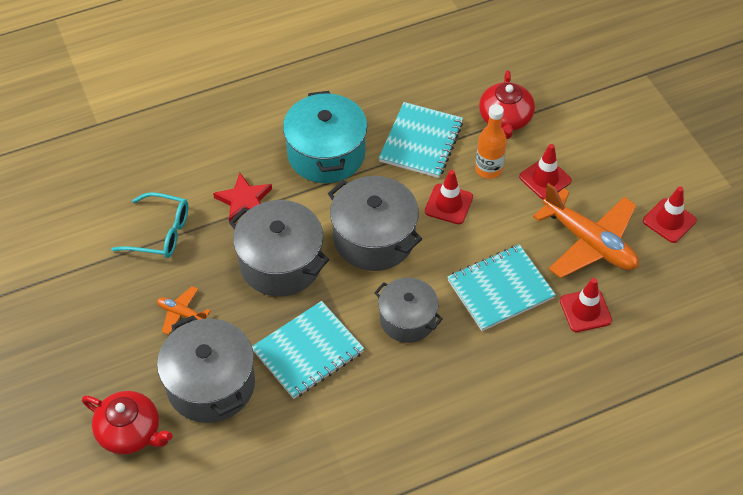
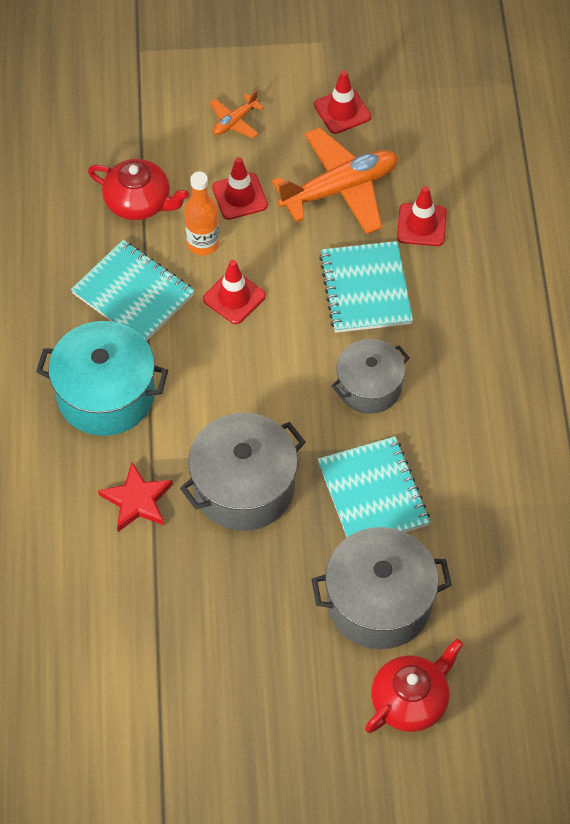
camera: 70 degrees left, 5 degrees up
(160, 233) = (145, 604): turquoise glasses -> none
(182, 313) = (272, 609): orange plane -> orange plane (234, 121)
(374, 238) = (249, 384): grey pot -> none

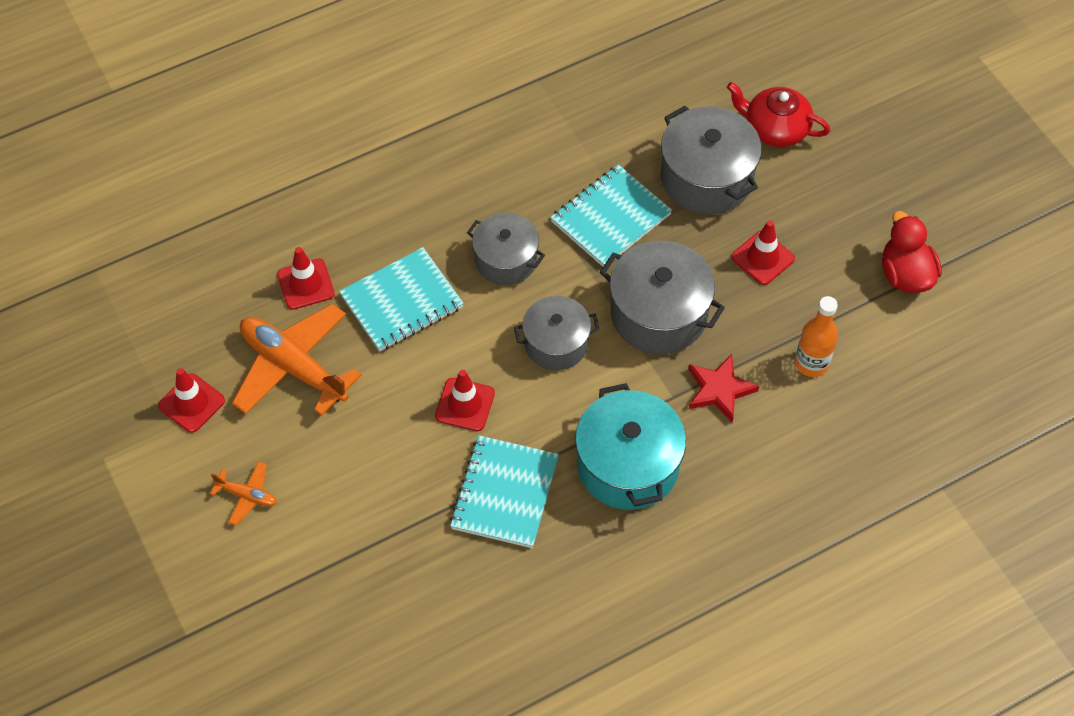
camera: 115 degrees left, 0 degrees up
(139, 202) = (392, 539): red teapot -> none
(169, 732) = (905, 275): none -> red duck
(203, 243) = (415, 458): orange bottle -> orange bottle (811, 363)
(239, 196) = (342, 450): red traffic cone -> red traffic cone (762, 258)
(257, 390) = (556, 343): none -> grey pot

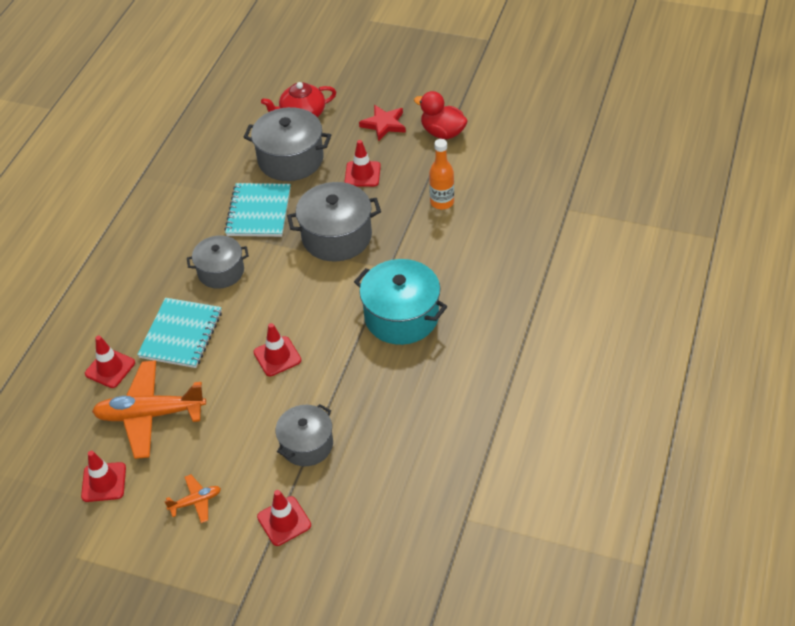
camera: 40 degrees left, 10 degrees down
(301, 587) = (284, 521): none -> red traffic cone
(505, 493) = (350, 381): turquoise notebook -> none
(556, 343) = (296, 290): grey pot -> grey pot (307, 444)
(719, 390) = (409, 247): red star -> red star (384, 124)

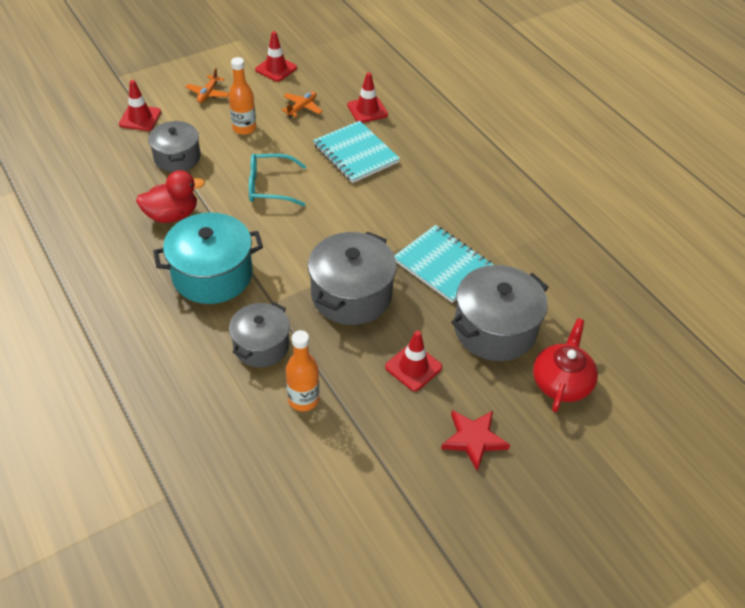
camera: 125 degrees right, 0 degrees up
(150, 415) = (302, 108): orange plane -> orange plane, size x0.47
(220, 432) = (244, 128): none -> orange bottle
(221, 271) = (396, 205): grey pot -> grey pot (261, 345)
(277, 356) = (270, 186): red traffic cone -> turquoise glasses
(442, 132) = (404, 482): red duck -> red duck (172, 215)

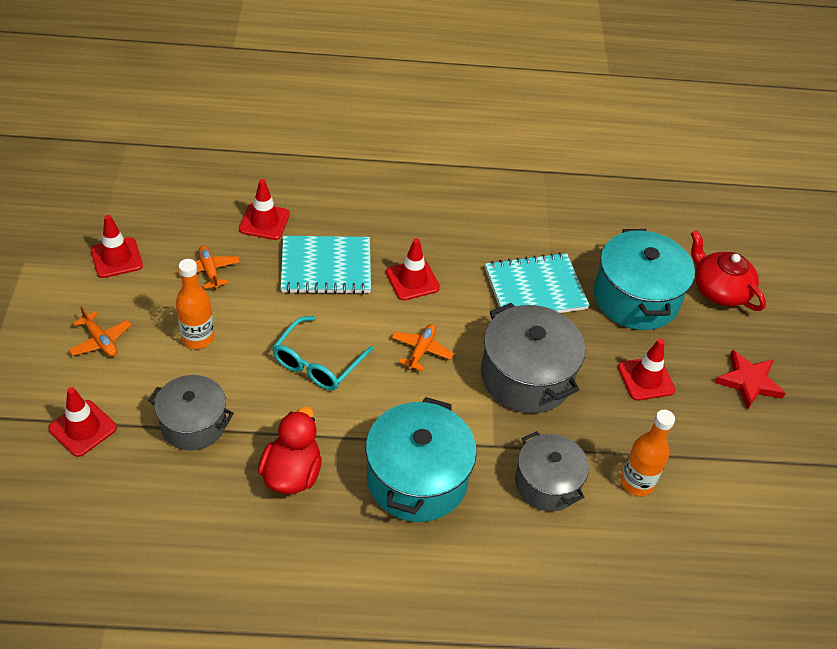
camera: 60 degrees left, 0 degrees up
(325, 230) = (421, 350): none -> orange plane
(385, 198) = (412, 280): none -> red traffic cone
(495, 329) = (636, 298): grey pot -> turquoise pot

